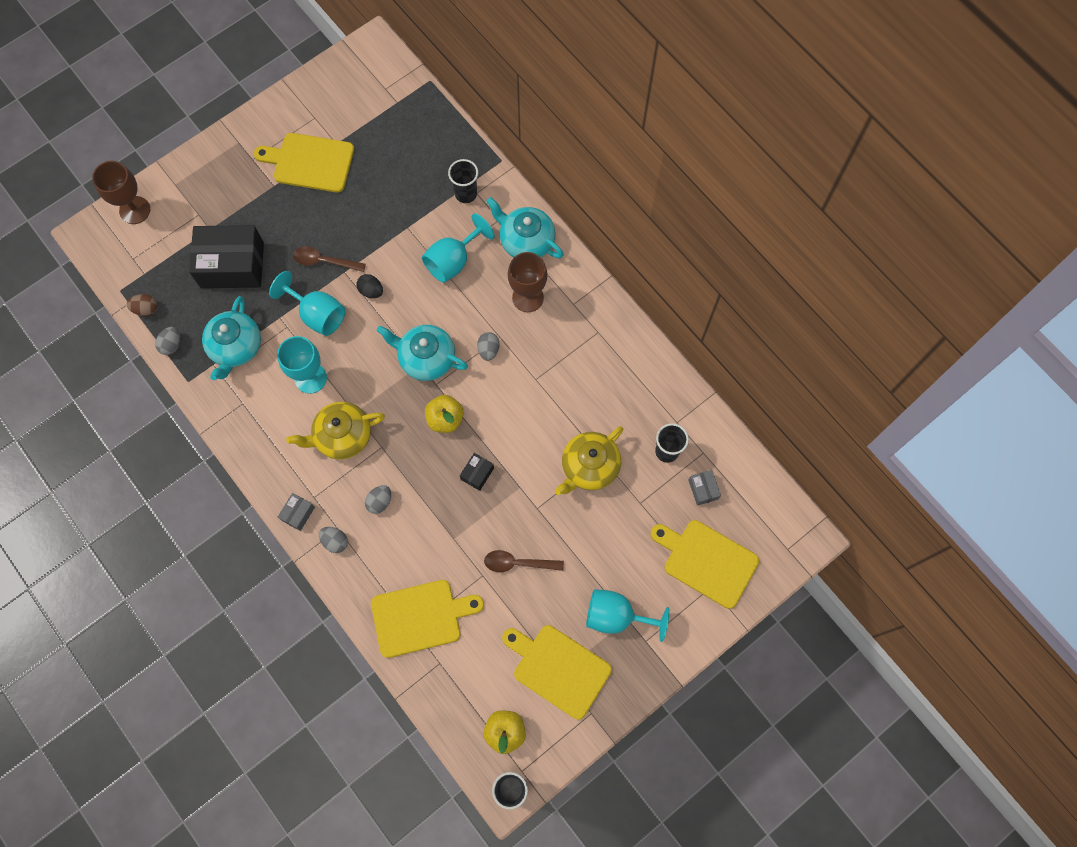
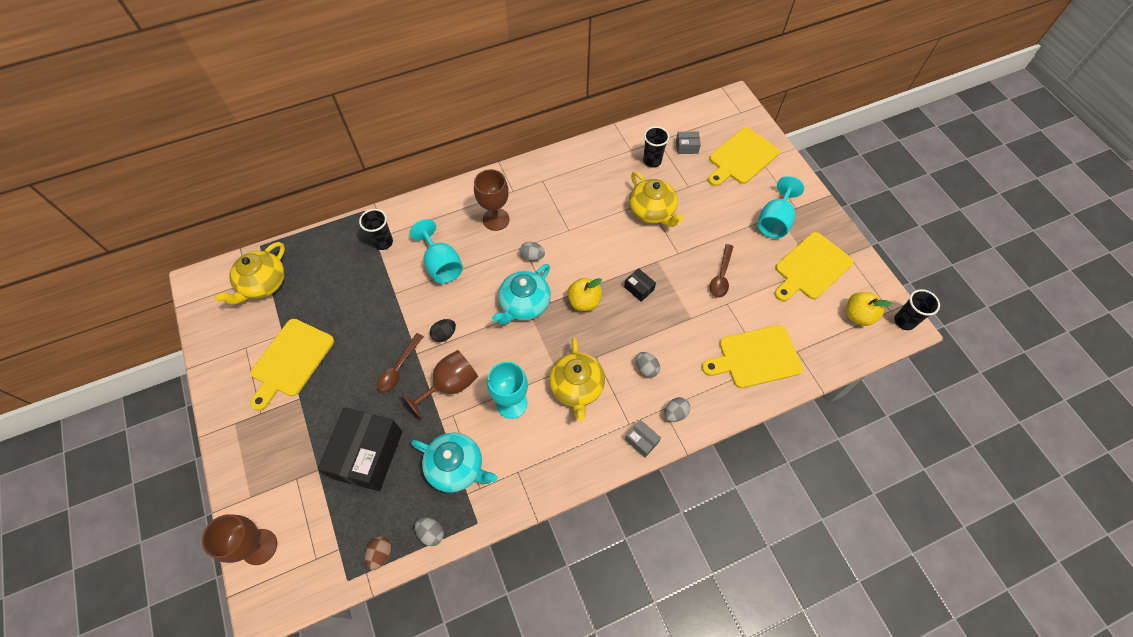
camera: 75 degrees left, 10 degrees down
(317, 314) = (450, 385): turquoise goblet -> brown goblet
(386, 103) = (263, 284): none -> yellow teapot
(420, 617) = (755, 357): yellow cutting board -> yellow cutting board turned 105 degrees counterclockwise
(526, 241) = (445, 209): turquoise teapot -> none

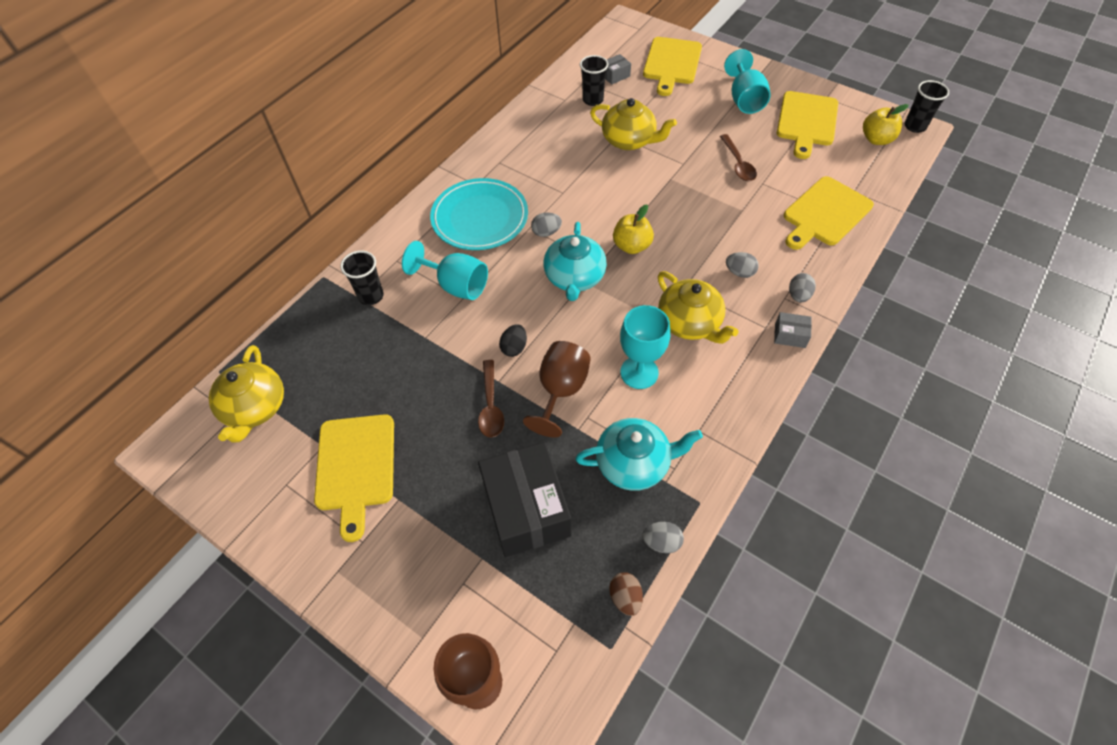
camera: 30 degrees left, 5 degrees down
(496, 219) = (480, 217): brown goblet -> turquoise plate
(639, 288) = (673, 209): black box -> none

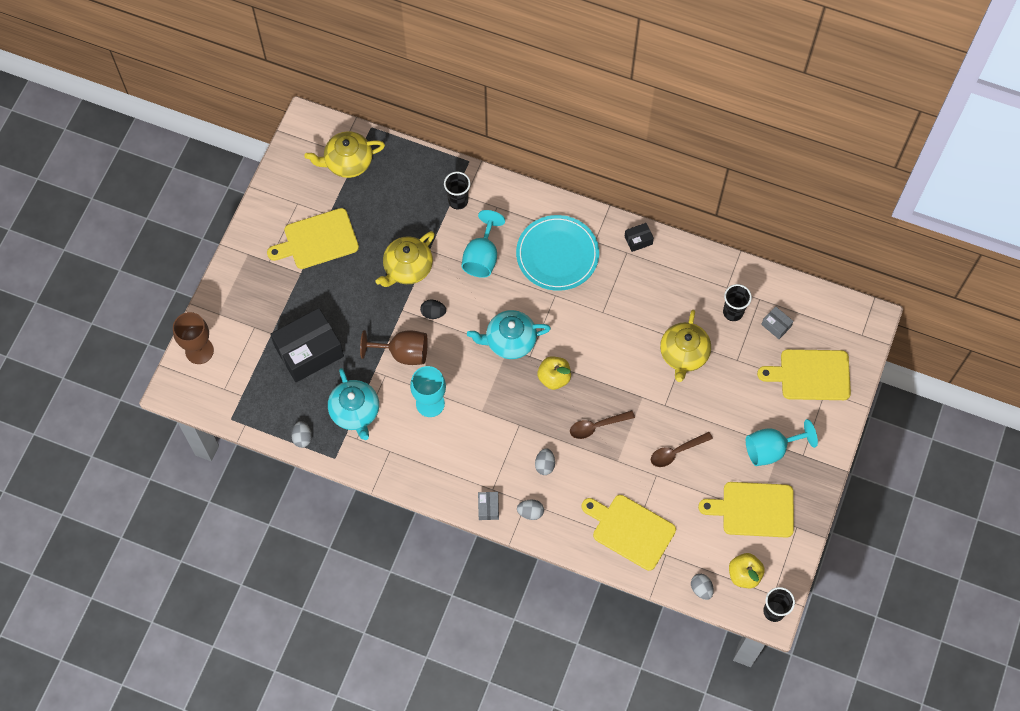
camera: 75 degrees right, 10 degrees up
(488, 151) = (638, 240): none -> black box
(491, 405) = (381, 310): brown spoon -> brown spoon (597, 426)
(546, 232) = (553, 309): grey egg -> grey egg (701, 589)
(625, 597) = (262, 422): brown egg -> none
(690, 323) = (484, 433): yellow teapot -> yellow teapot (407, 268)

